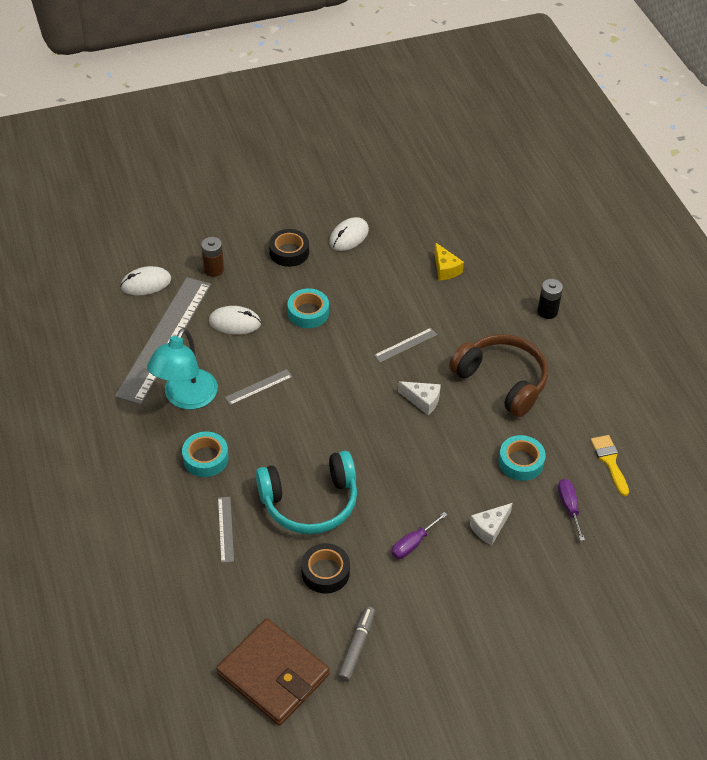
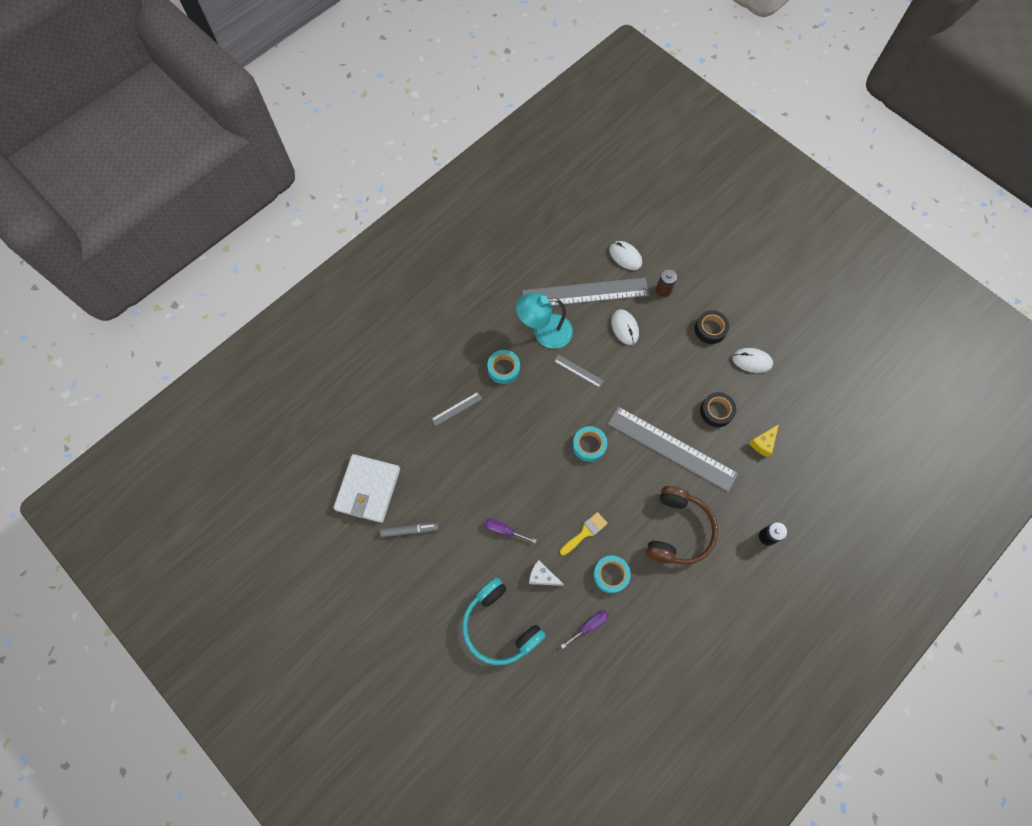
camera: 65 degrees right, 20 degrees up
(273, 674) = (368, 489): brown wallet -> white wallet
(308, 313) = (662, 369): turquoise tape -> turquoise tape (589, 445)
(310, 502) = (503, 449): turquoise headphones -> turquoise headphones (500, 626)
(325, 572) = (454, 485): black tape -> black tape (716, 411)
(405, 345) = (672, 448): grey ruler -> grey ruler, size x2.46
(422, 401) = (627, 483): white cheese -> none
(609, 461) = (646, 640): yellow brush -> yellow brush (585, 532)

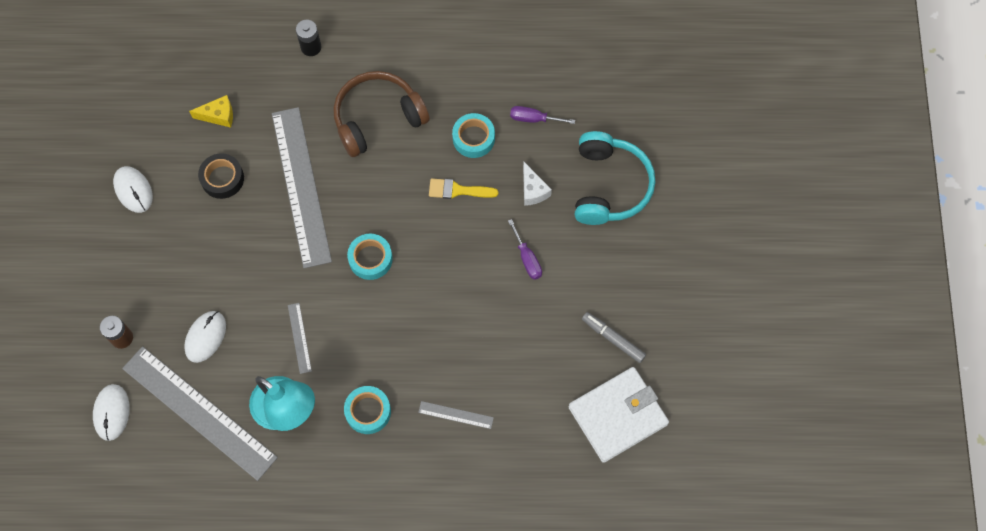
camera: 135 degrees left, 0 degrees up
(710, 329) = (130, 255): black tape -> none

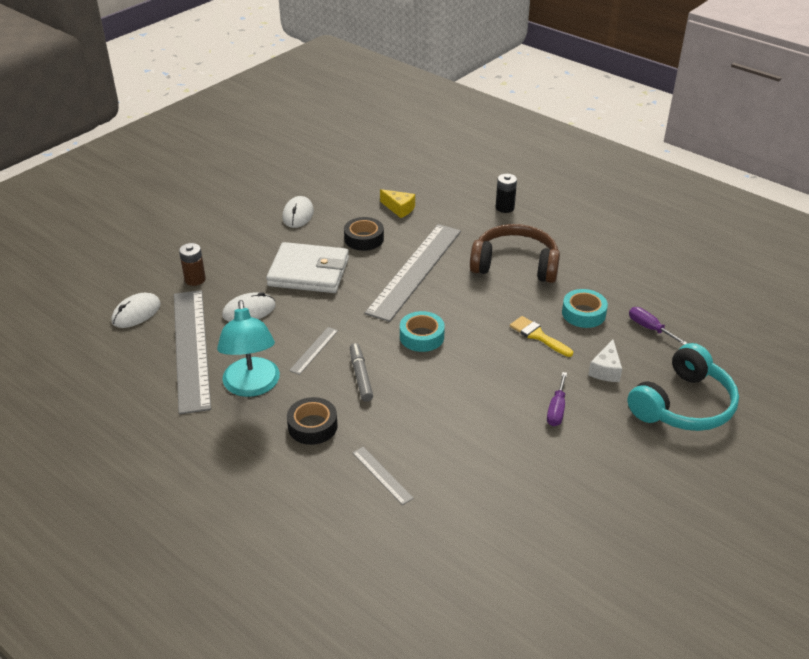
camera: 40 degrees right, 30 degrees down
(368, 411) = (312, 426): turquoise tape -> black tape
(613, 339) = (586, 513): grey marker -> grey marker (360, 376)
(618, 415) = (535, 576): white wallet -> white wallet (309, 272)

